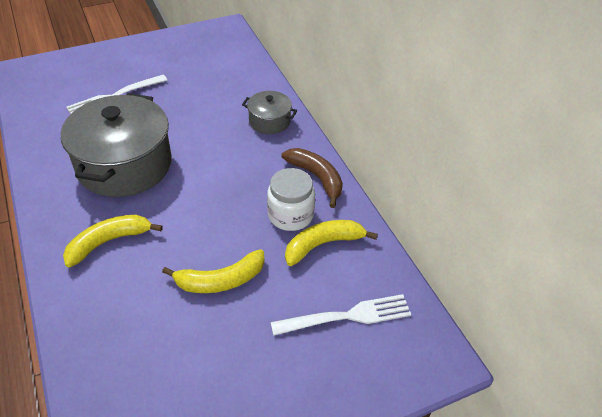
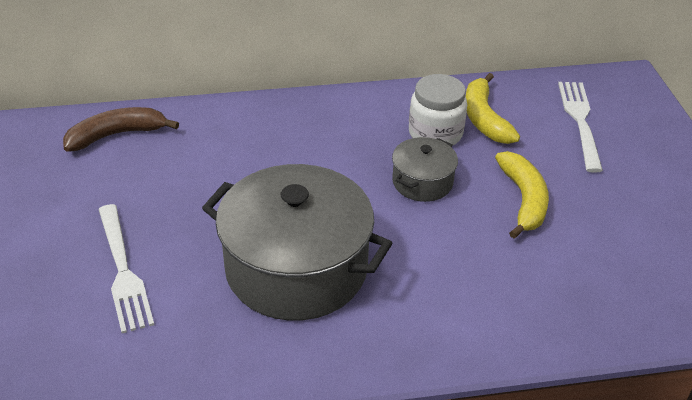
camera: 75 degrees left, 5 degrees down
(108, 242) = (445, 293): yellow banana -> none
(269, 121) = (261, 123): grey pot -> grey pot (422, 182)
(316, 177) = (380, 104): brown banana -> brown banana (116, 135)

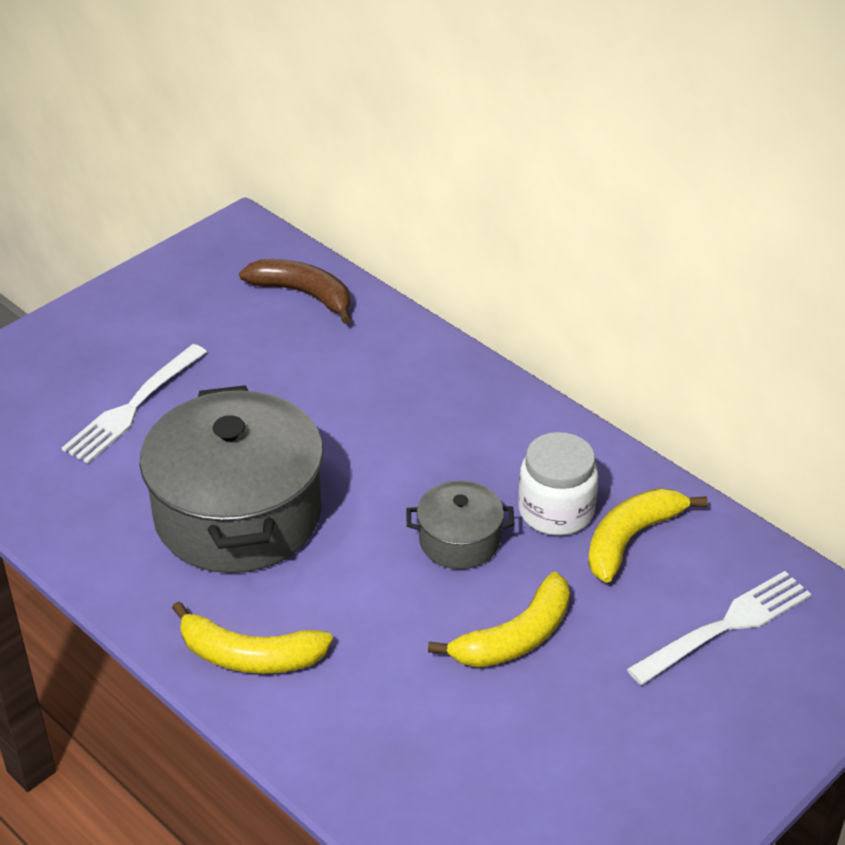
camera: 55 degrees right, 0 degrees up
(438, 327) = (250, 656): none -> yellow banana

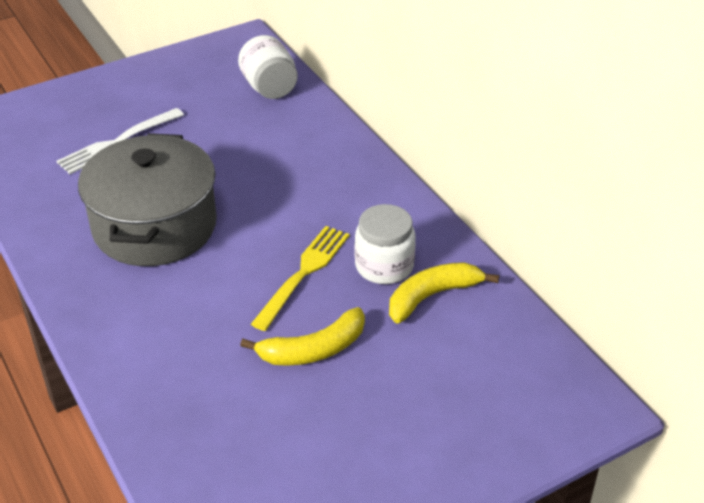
camera: 15 degrees right, 0 degrees up
(250, 656) = (117, 324): yellow banana -> none
(303, 294) = (269, 88): brown banana -> white jar
(459, 541) = (303, 273): grey pot -> yellow fork
(725, 626) = (477, 374): white fork -> none

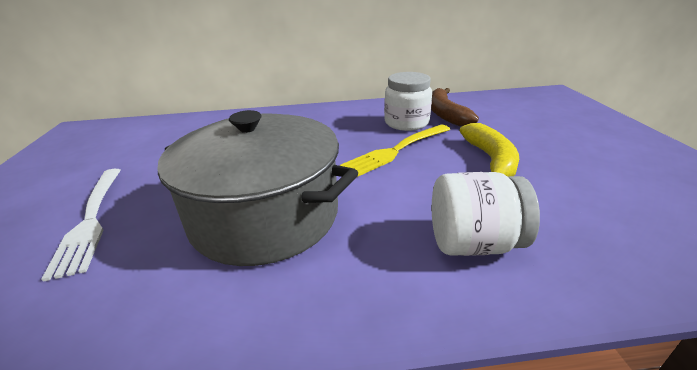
camera: 65 degrees left, 10 degrees down
(269, 88) = (154, 130): white jar -> white jar (473, 243)
(303, 273) = (396, 150): yellow fork -> yellow fork turned 90 degrees counterclockwise
(432, 296) = (445, 114): yellow banana -> brown banana

